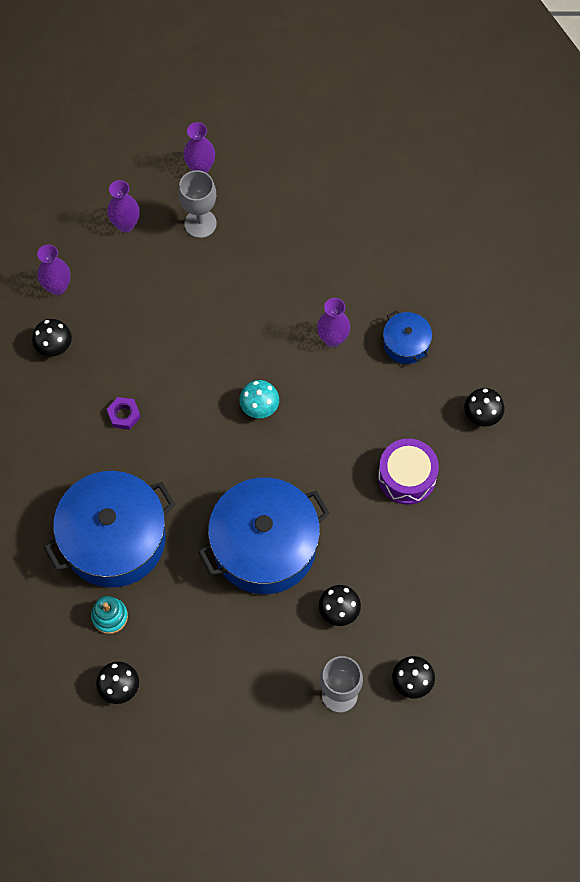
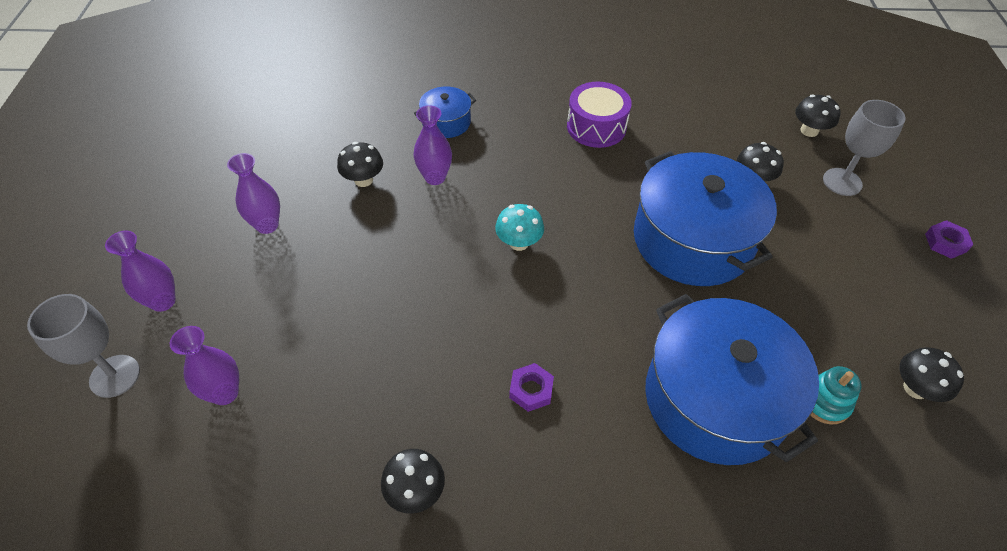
camera: 90 degrees left, 15 degrees down
(57, 287) = (311, 490): purple vase -> purple vase (267, 225)
(200, 223) = (250, 301): grey goblet -> grey goblet (115, 376)
(265, 766) = (945, 243): none -> purple nut
(482, 415) = (527, 76): black mushroom -> black mushroom (363, 180)

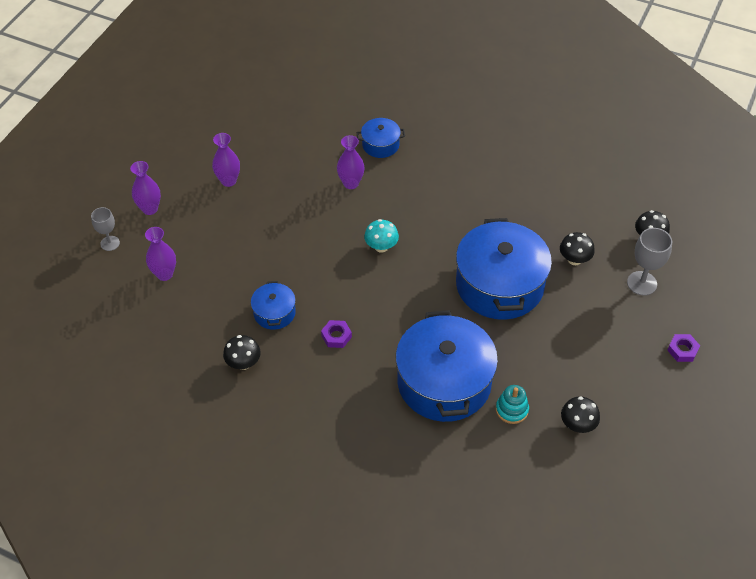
camera: 25 degrees right, 0 degrees up
(115, 376) = (110, 243): grey goblet -> grey goblet, size x0.66
(363, 180) = (303, 170): black mushroom -> none
(423, 389) = (274, 313): none -> blue pot
(596, 127) = (486, 182): purple drum -> none

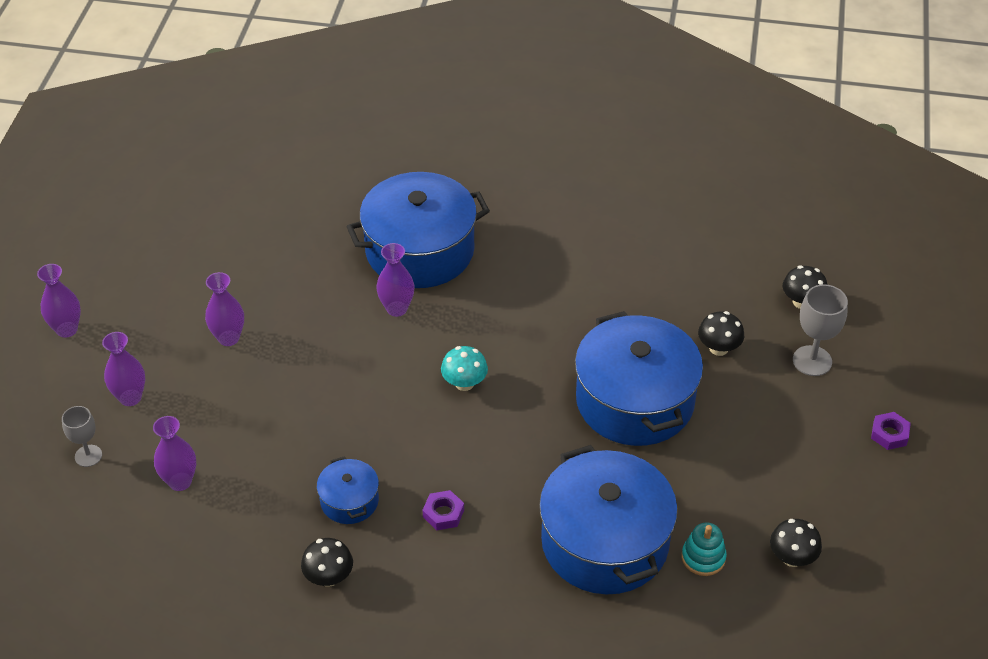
camera: 15 degrees left, 5 degrees down
(123, 153) = (67, 329): none -> purple vase
(380, 145) = (420, 250): blue pot -> blue pot, size x2.14

